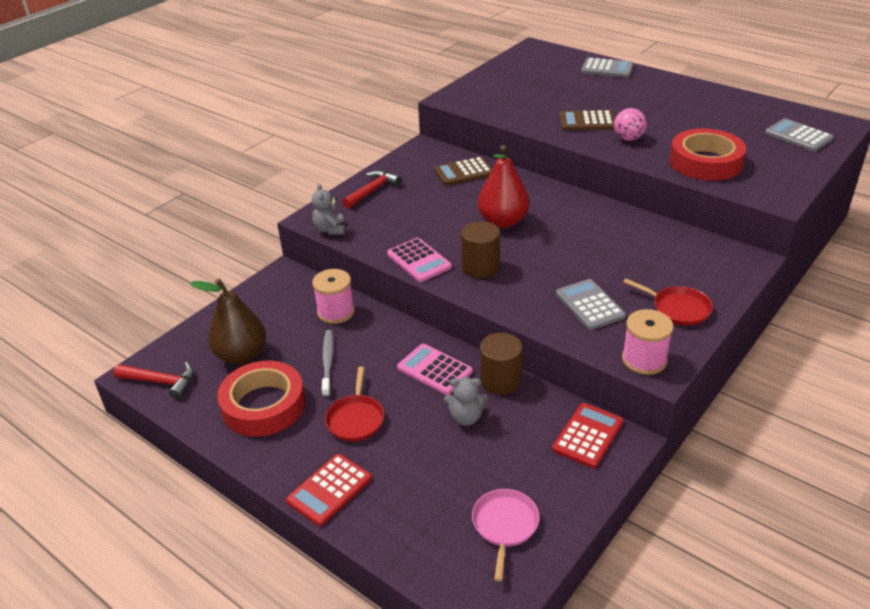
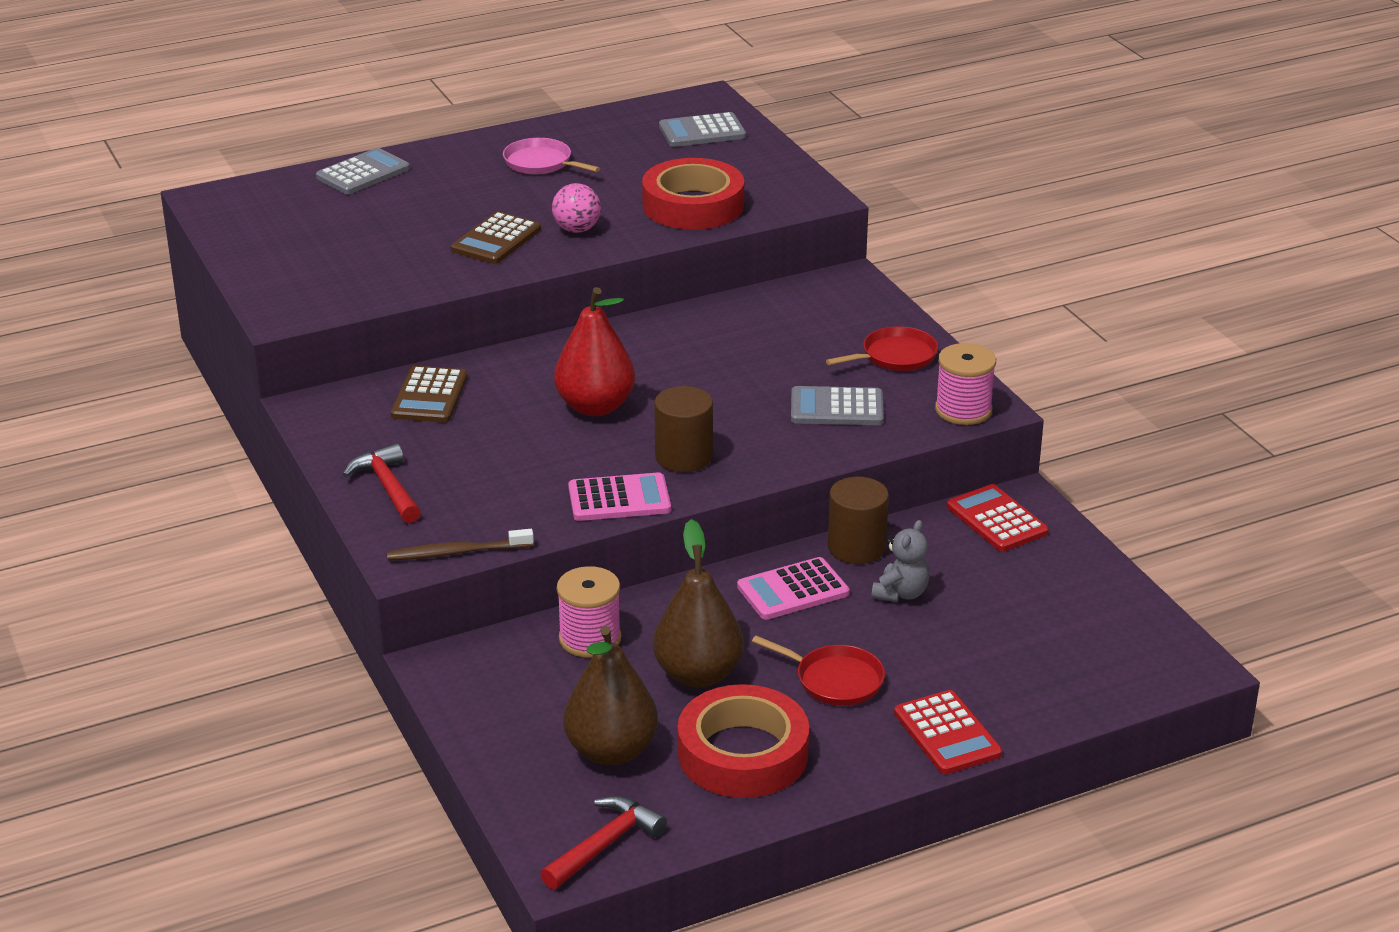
camera: 65 degrees left, 5 degrees down
(328, 362) = (698, 674): grey toothbrush -> brown pear
(330, 230) = (456, 552): grey teddy bear -> brown toothbrush
(504, 525) = (1089, 621): pink pan -> pink pan (540, 163)

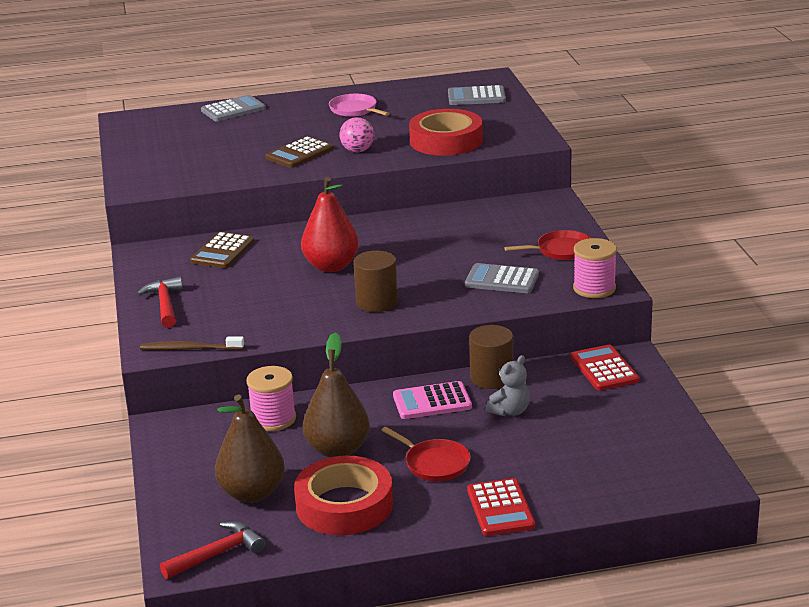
camera: 15 degrees right, 5 degrees down
(619, 499) = (318, 325): pink calculator -> none

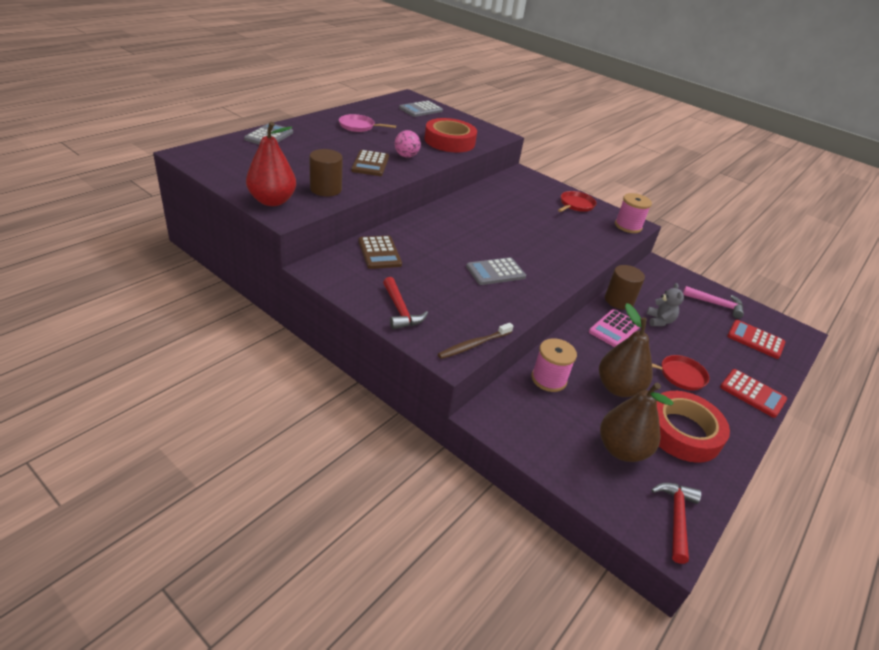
camera: 45 degrees left, 10 degrees up
(165, 304) = (400, 310): red hammer -> red hammer turned 150 degrees counterclockwise
(331, 266) = (469, 247): red pear -> red pear (272, 201)
(377, 302) = (535, 267): brown cylinder -> brown cylinder (326, 189)
(502, 280) = (577, 232): grey calculator -> grey calculator (495, 272)
(604, 369) = (659, 276): red calculator -> red calculator (755, 340)
(634, 419) = (716, 304): none -> pink hammer

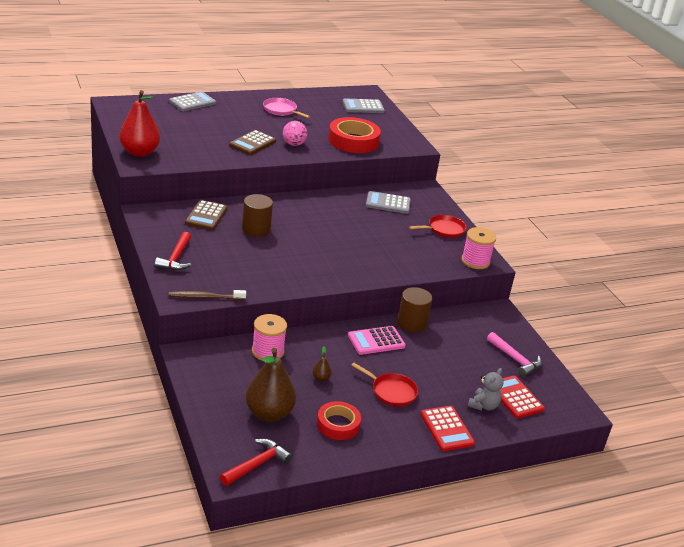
camera: 30 degrees right, 5 degrees down
(326, 189) = (191, 154): brown cylinder -> brown cylinder (256, 229)
(495, 272) = (288, 257): grey calculator -> grey calculator (388, 203)
(618, 388) = (321, 378): brown pear -> brown pear, size x0.40
(659, 321) = (431, 350): grey teddy bear -> grey teddy bear (483, 405)
(682, 432) = (338, 424): red tape -> red tape, size x0.62

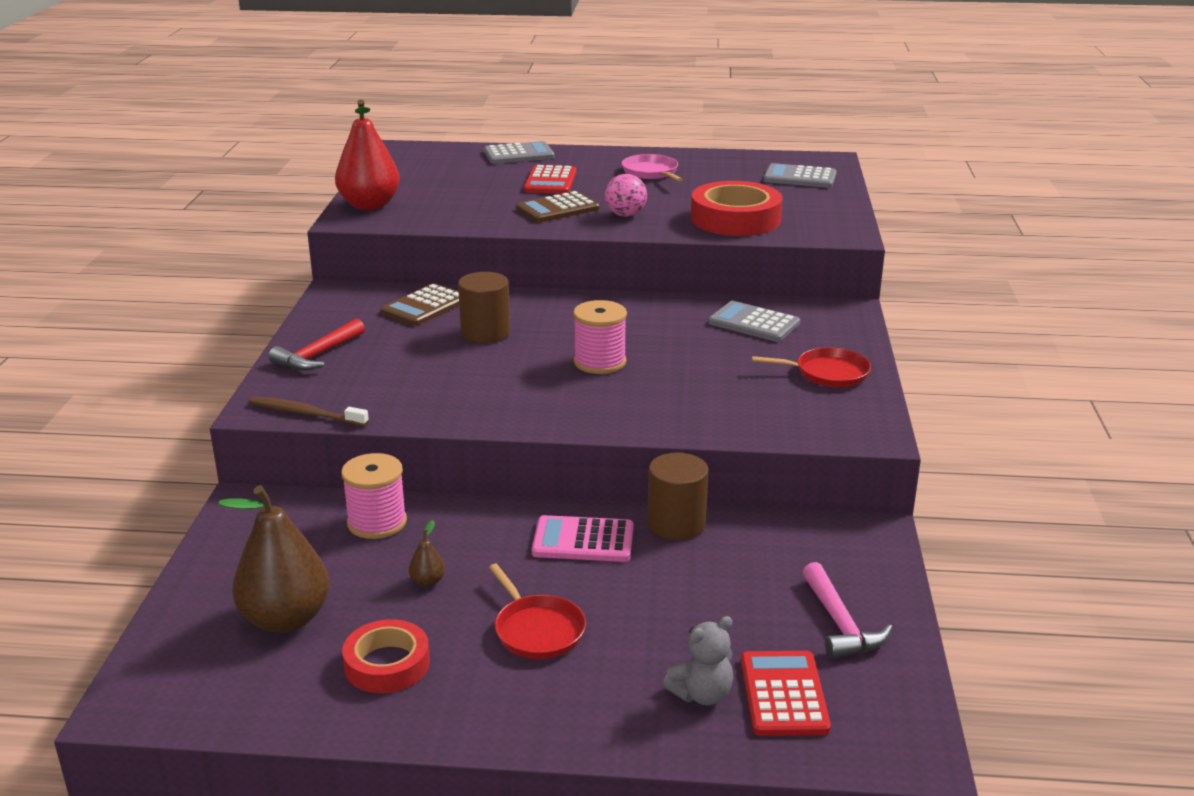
camera: 30 degrees right, 5 degrees down
(257, 464) = (185, 698): red hammer -> none
(446, 429) = (588, 720): red calculator -> red calculator (550, 181)
(475, 261) = (847, 430): pink spool -> pink spool (600, 362)

